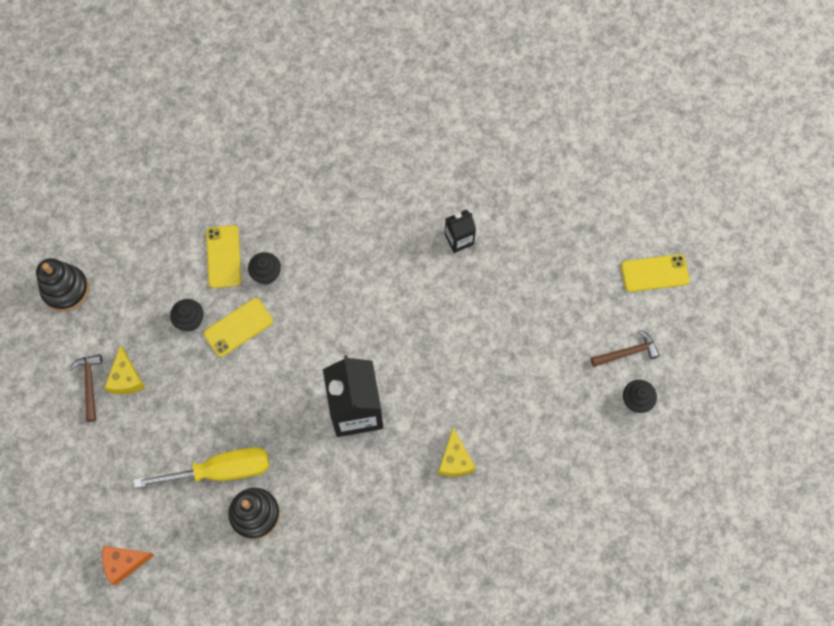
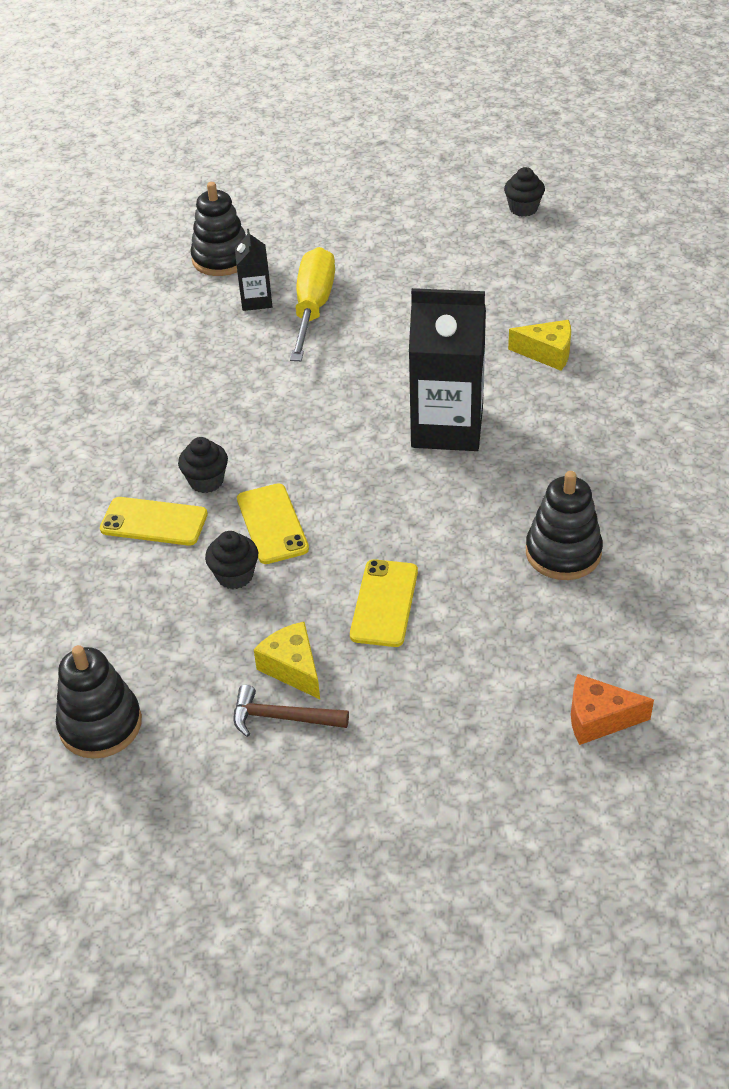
camera: 70 degrees left, 25 degrees down
(124, 563) = (599, 719): orange cheese -> orange cheese turned 90 degrees clockwise
(126, 378) = (293, 668): yellow cheese -> yellow cheese turned 135 degrees counterclockwise
(221, 470) = (485, 579): yellow screwdriver -> yellow screwdriver (313, 308)
(501, 198) = (221, 259): none -> black stacking toy
(627, 352) = (463, 204): brown hammer -> none
(654, 273) = (378, 170): yellow phone -> yellow phone (384, 603)

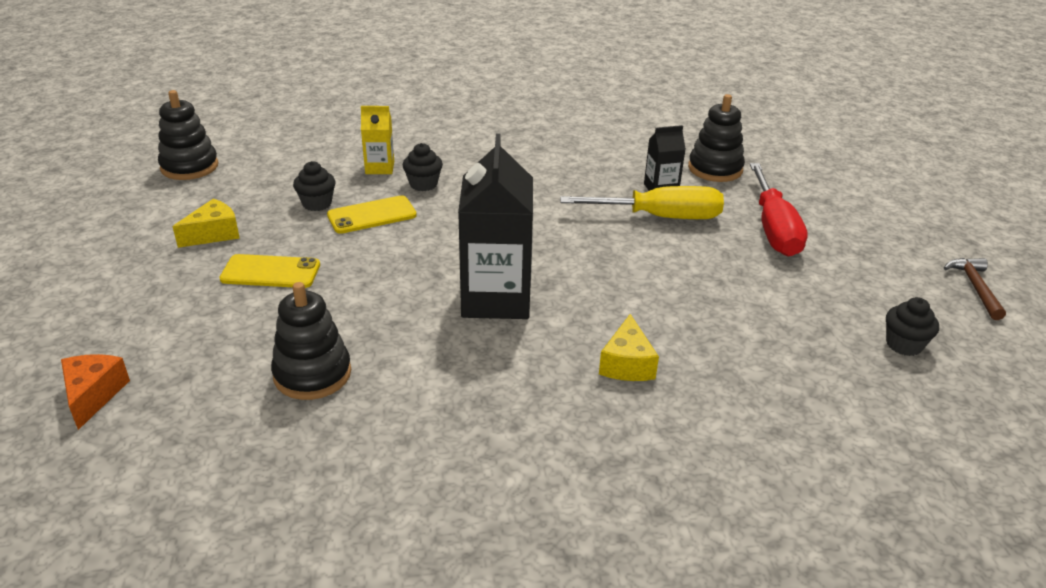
camera: 80 degrees right, 10 degrees down
(154, 522) = (380, 168): yellow phone -> yellow carton
(283, 718) = (166, 233): brown hammer -> brown hammer (975, 288)
(345, 241) = (773, 229): none -> red screwdriver

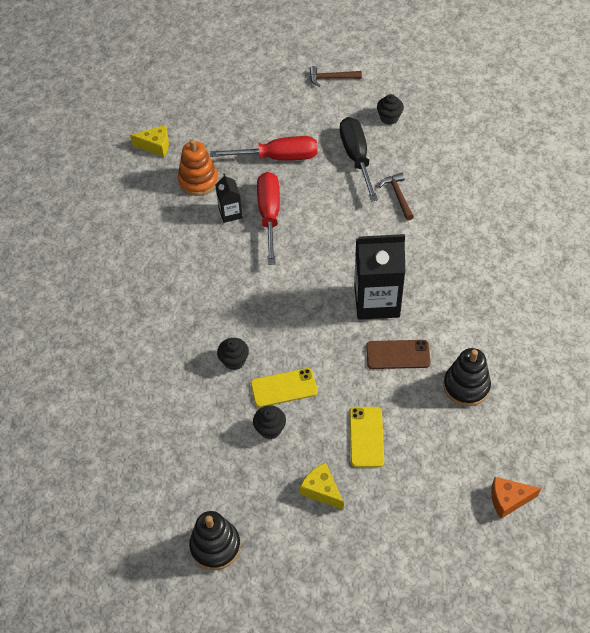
camera: 90 degrees left, 20 degrees up
(372, 215) = (284, 388): yellow phone -> yellow phone turned 75 degrees counterclockwise
(380, 168) = (209, 396): yellow carton -> none
(393, 310) = (398, 355): none -> brown phone
(627, 364) = (427, 235): yellow cheese -> yellow cheese (155, 146)
(660, 217) = (269, 215): yellow screwdriver -> red screwdriver
(714, 338) = (398, 196): none -> brown hammer
(715, 169) = (198, 181): black stacking toy -> orange stacking toy
(793, 301) = (356, 157): none -> black screwdriver

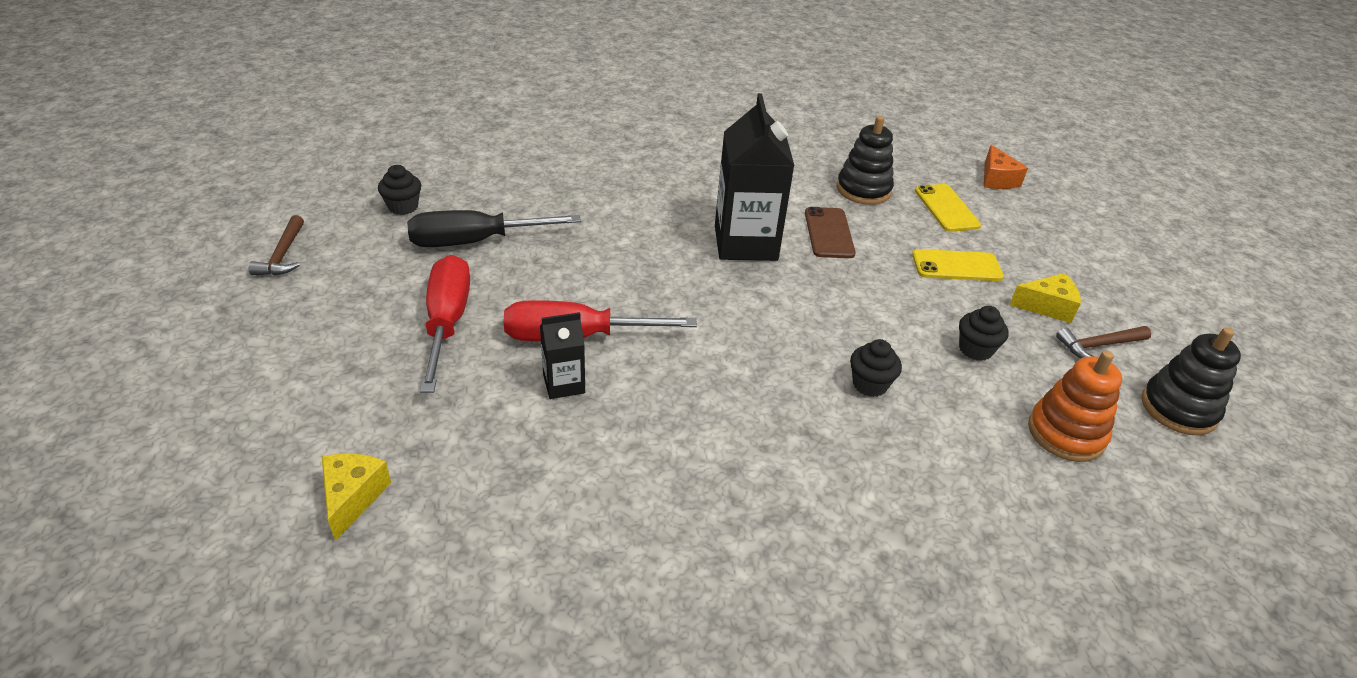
camera: 95 degrees left, 15 degrees down
(198, 181) = (474, 427): orange stacking toy -> orange stacking toy (1066, 433)
(284, 388) = (904, 334): yellow phone -> yellow phone (946, 208)
(322, 490) = (1047, 306): yellow cheese -> yellow cheese turned 135 degrees counterclockwise
(398, 196) = (561, 211): brown hammer -> brown hammer (1099, 345)

